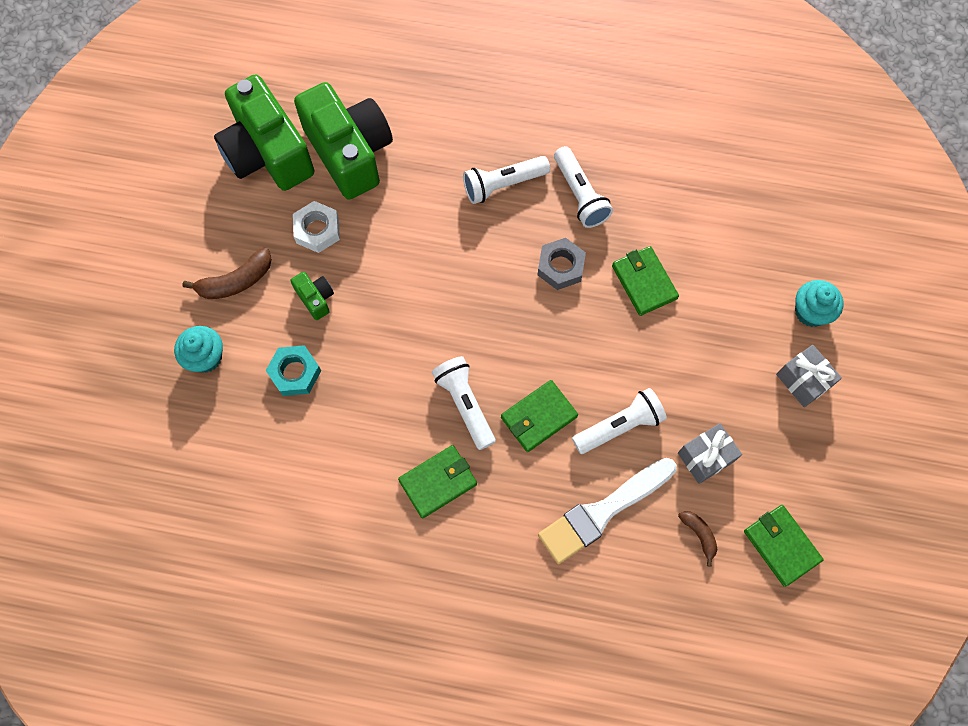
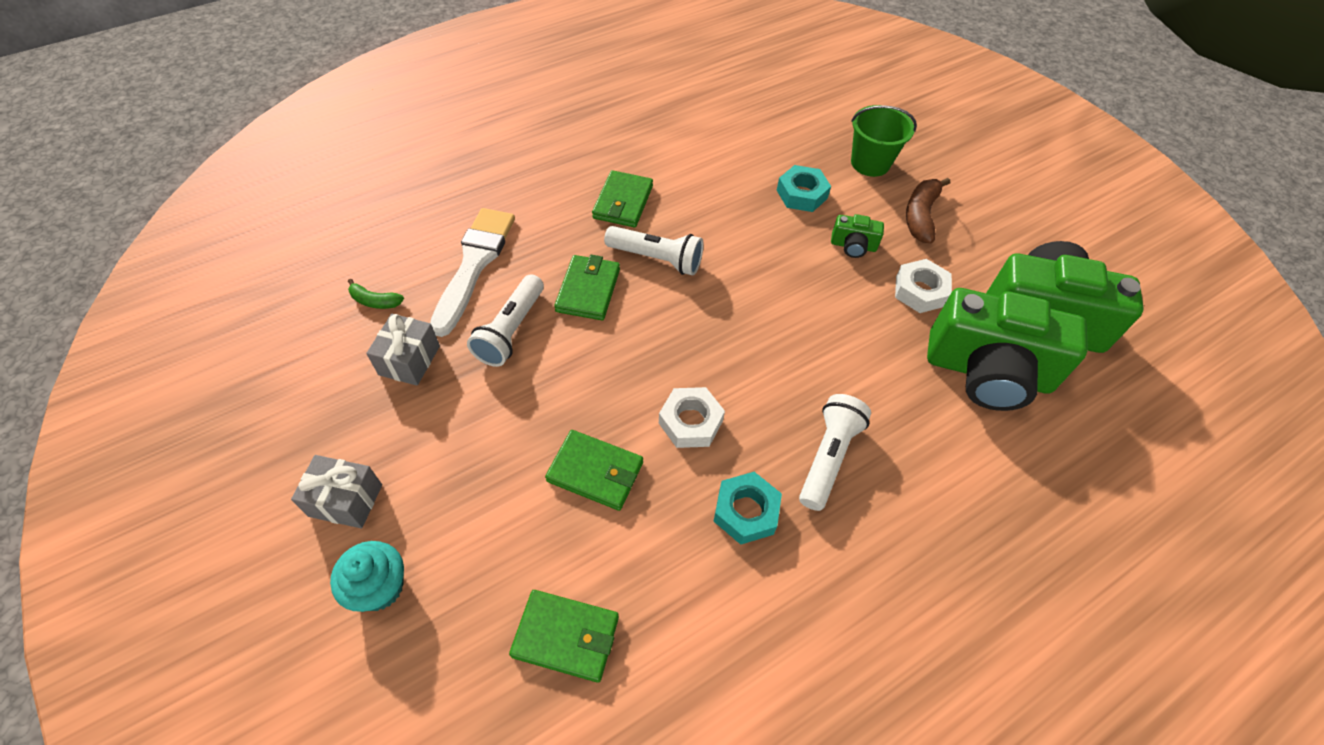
camera: 135 degrees right, 15 degrees down
(205, 357) = (870, 163): turquoise cupcake -> green bucket
(560, 267) = (690, 422): grey nut -> white nut
(580, 195) = (746, 511): white flashlight -> turquoise nut
(699, 535) = (375, 301): brown banana -> green banana
(781, 545) = (289, 341): green wallet -> green wallet (566, 636)

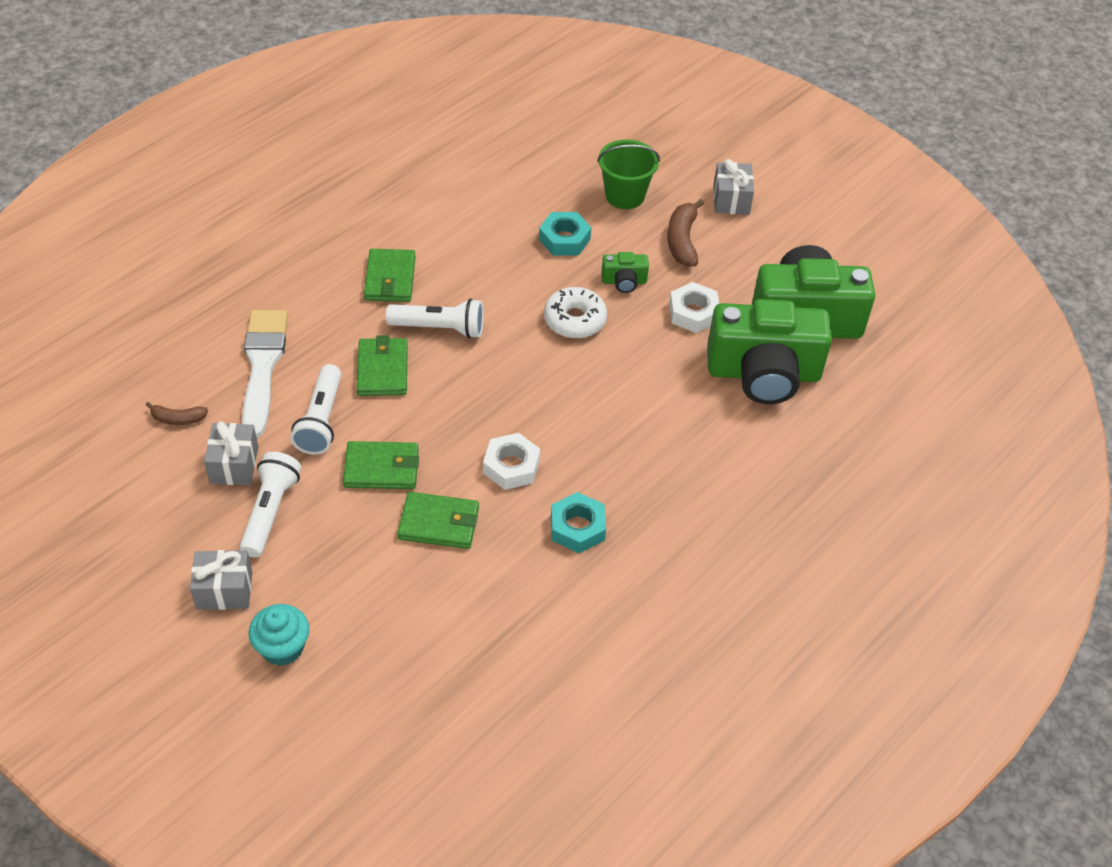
camera: 15 degrees left, 5 degrees down
(375, 301) = (178, 419): green banana -> brown banana
(566, 636) = (453, 649): green wallet -> green wallet (382, 468)
(794, 275) = (575, 320): none -> white donut
(828, 457) = (638, 471): white flashlight -> white flashlight (270, 512)
(977, 185) = (731, 200): none -> grey gift

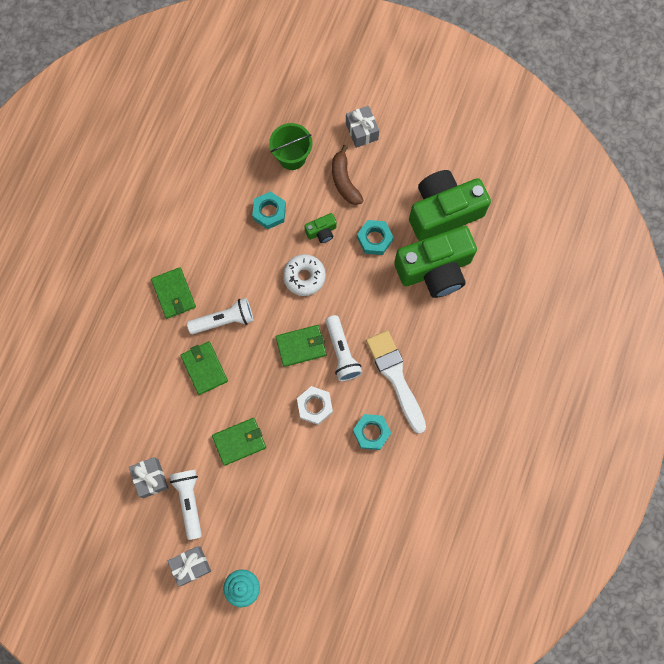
camera: 20 degrees left, 25 degrees up
(178, 419) = (99, 460): brown banana -> none
(262, 366) = (129, 398): white brush -> white brush (395, 377)
(321, 420) = (186, 423): white flashlight -> white flashlight (341, 352)
(439, 523) = (291, 465): green wallet -> green wallet (301, 346)
(693, 313) = (374, 239): white nut -> turquoise nut

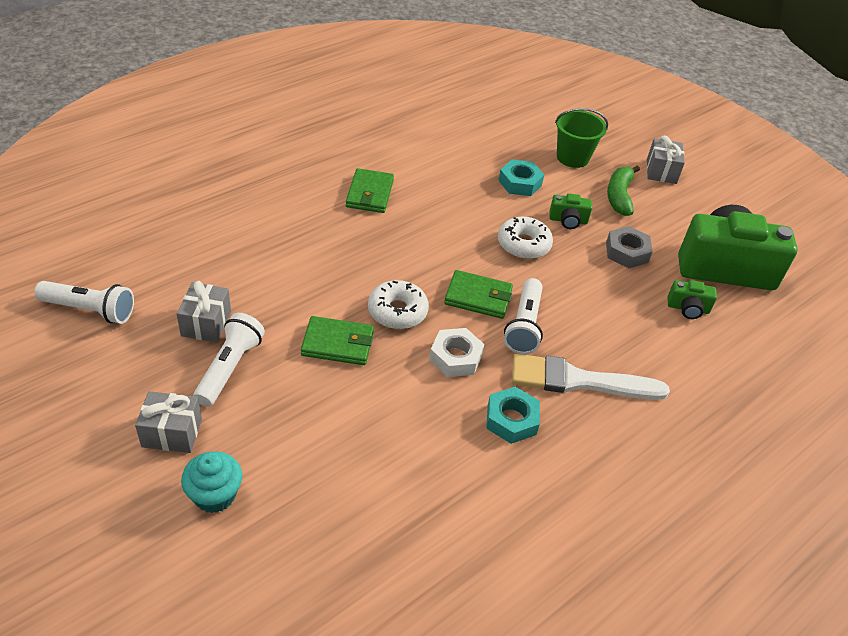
camera: 25 degrees right, 30 degrees down
(204, 368) = (352, 263): green wallet -> none
(224, 320) = (406, 236): white flashlight -> white flashlight (90, 310)
(258, 392) = (397, 311): none -> white donut
(344, 181) = (619, 196): brown banana -> green banana
(374, 239) = (626, 252): turquoise nut -> grey nut
(395, 377) = (579, 381): white brush -> white brush turned 90 degrees counterclockwise
(435, 269) = (688, 308): green camera -> green camera, size x0.42

